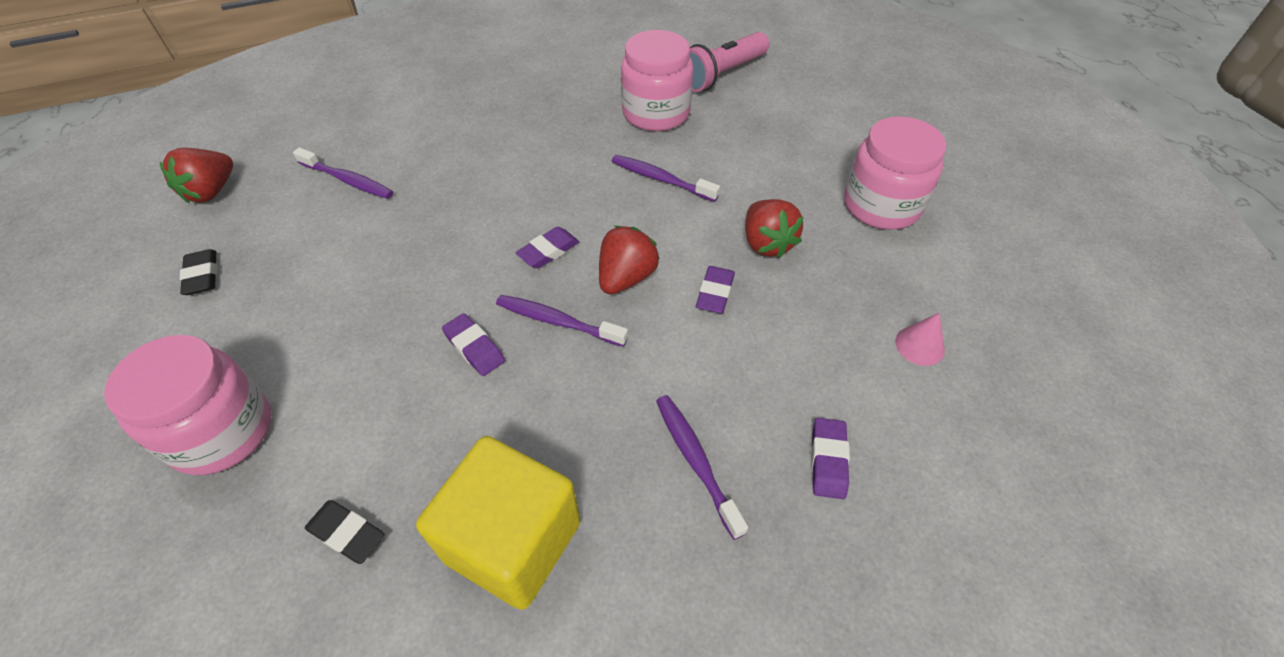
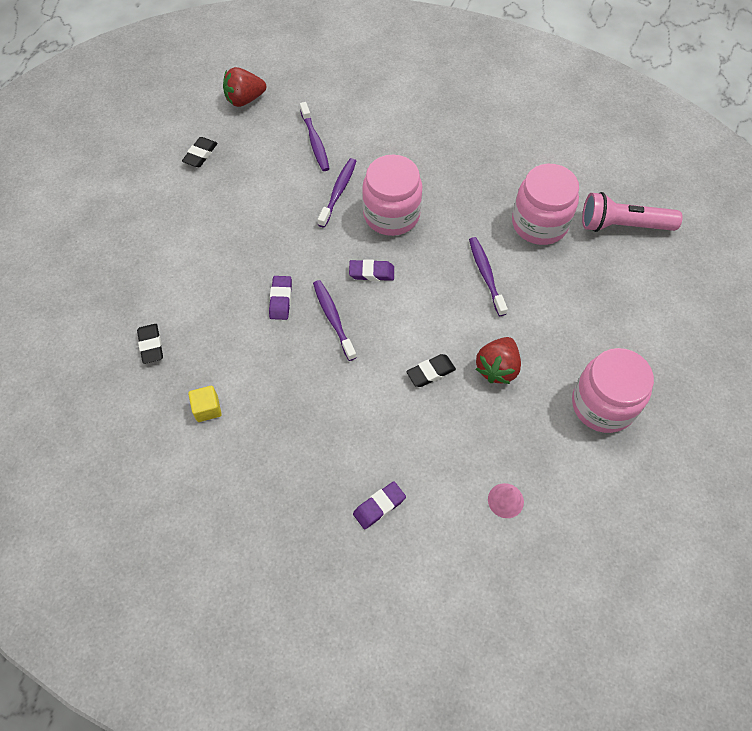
camera: 45 degrees right, 10 degrees up
(222, 431) = (144, 252): pink jar -> pink jar (391, 214)
(513, 541) = (207, 409): yellow cube -> yellow cube, size x0.42
(626, 277) = (394, 323): red strawberry -> none
(696, 461) = (319, 447): purple toothbrush -> purple toothbrush (338, 192)
(715, 293) = (430, 372): purple eraser -> black eraser

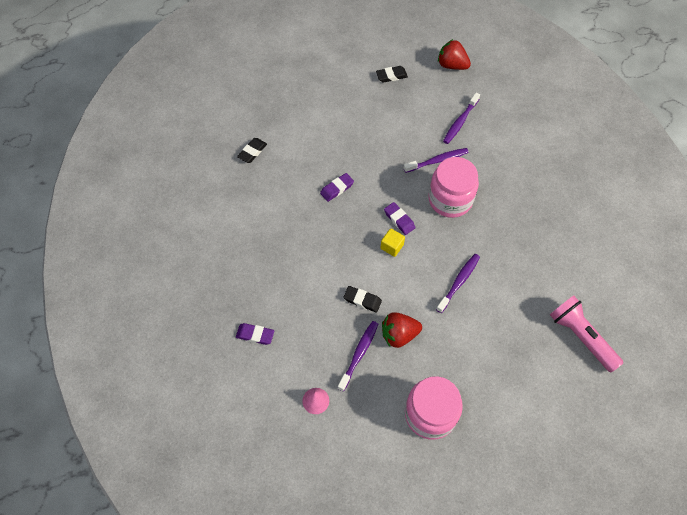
camera: 50 degrees right, 0 degrees up
(207, 409) = (239, 207): yellow cube -> yellow cube (392, 246)
(333, 318) = (350, 224): purple toothbrush -> purple toothbrush (359, 354)
(539, 223) = (529, 285): pink jar -> none

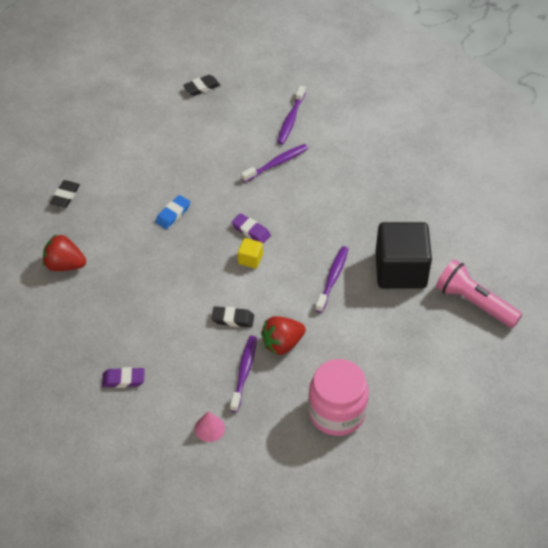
camera: 15 degrees left, 10 degrees down
(337, 189) = (173, 214): purple eraser -> blue eraser
(450, 199) = (301, 199): pink jar -> none
(452, 65) = (266, 64): red strawberry -> red strawberry (64, 265)
(521, 288) = (400, 270): none -> black cube

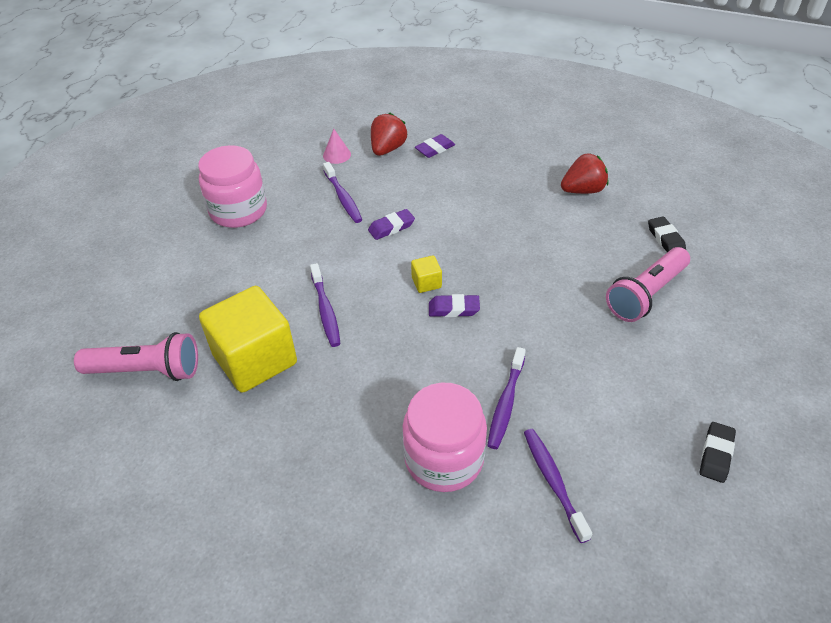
camera: 145 degrees right, 5 degrees down
(128, 172) = (646, 294): none -> pink flashlight
(173, 214) = (548, 280): blue eraser -> none
(233, 319) = (391, 227): black eraser -> purple eraser
(282, 344) = (328, 232): red strawberry -> red strawberry (387, 149)
(334, 157) = (444, 459): none -> pink jar
(400, 270) = (255, 359): black cube -> yellow cube

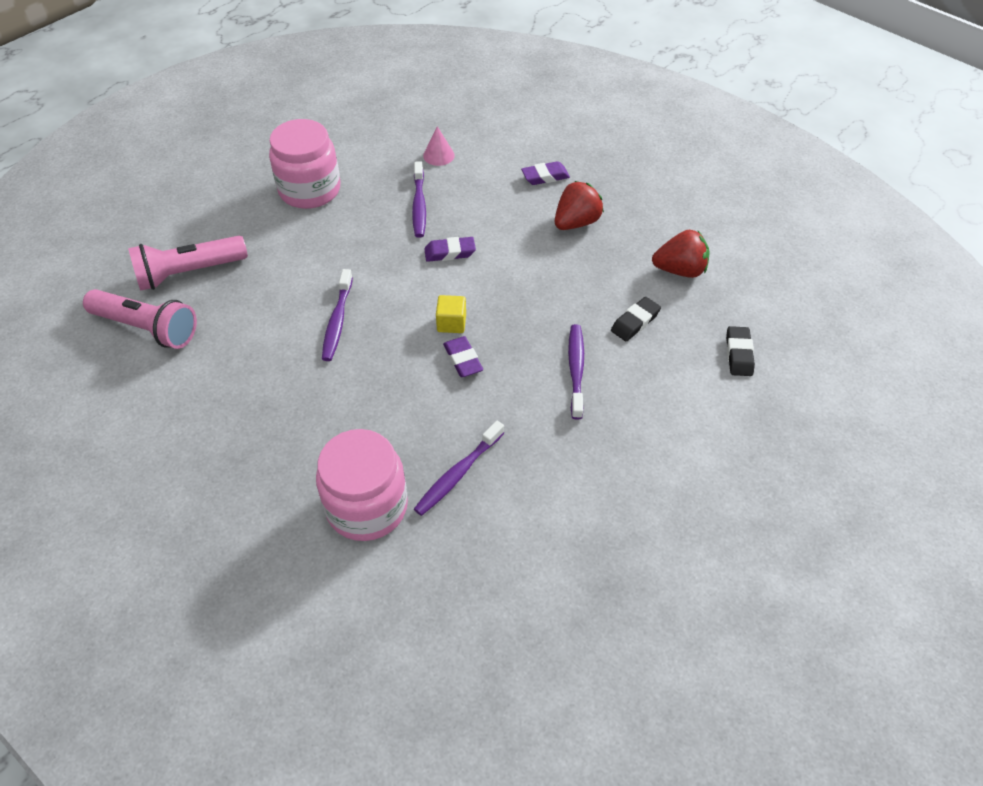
camera: 20 degrees right, 5 degrees up
(255, 359) = (247, 349): yellow cube -> none
(387, 149) = (495, 163): red strawberry -> red strawberry (576, 222)
(453, 309) = (463, 360): purple eraser -> purple eraser turned 45 degrees clockwise
(553, 481) = (458, 567): purple toothbrush -> purple toothbrush (576, 370)
(646, 294) = (675, 409): pink flashlight -> pink flashlight (189, 273)
(716, 454) = (640, 601): black eraser -> black eraser (635, 322)

